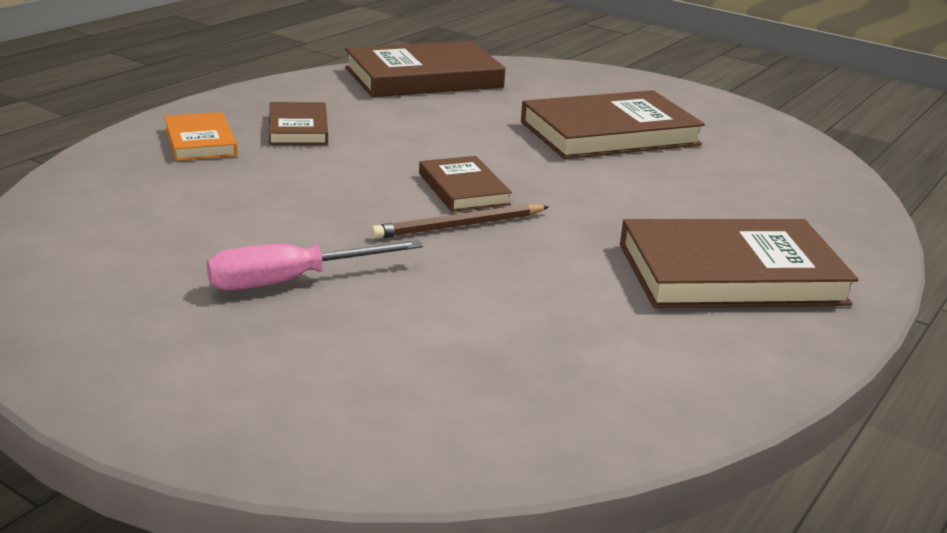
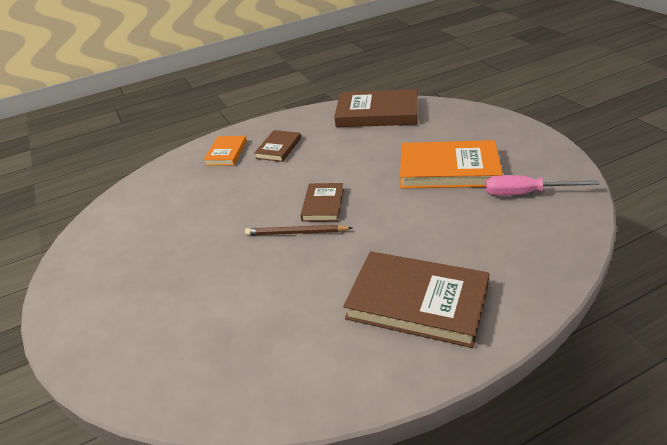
camera: 35 degrees right, 10 degrees up
(291, 281) = (185, 257): pink screwdriver -> pink screwdriver (525, 193)
(609, 133) = (448, 169): brown book -> orange book

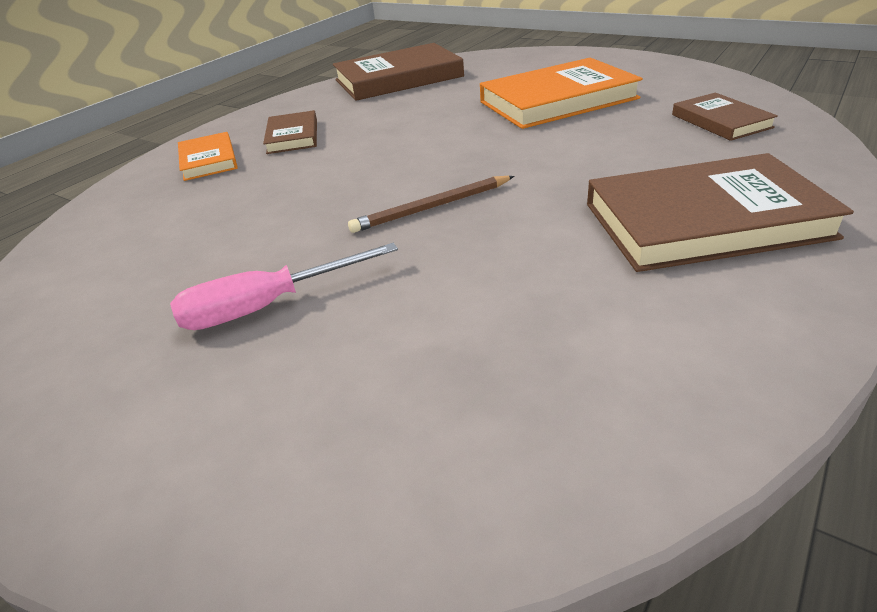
camera: 30 degrees left, 0 degrees up
(323, 204) = (435, 170): brown book -> brown book (721, 121)
(525, 193) = (674, 97): pink screwdriver -> pink screwdriver (268, 306)

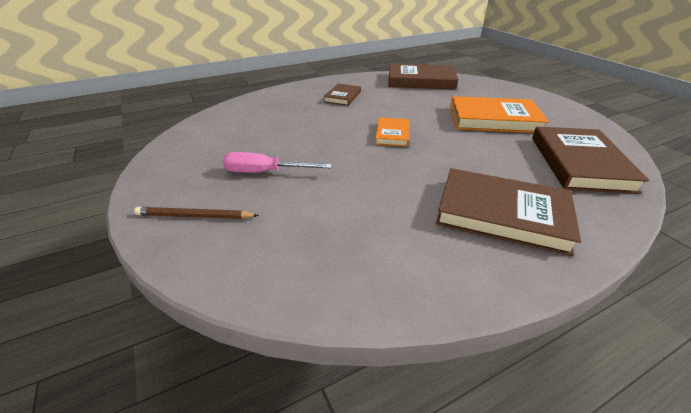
camera: 25 degrees right, 0 degrees up
(208, 160) = (298, 97): orange book -> orange book (392, 134)
(432, 207) = (371, 154): brown pencil -> brown pencil (194, 216)
(721, 121) = (580, 163): brown book -> brown book, size x1.86

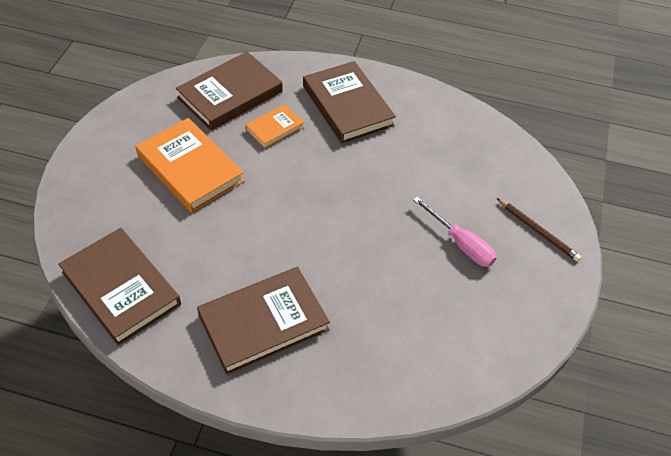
camera: 140 degrees left, 15 degrees up
(343, 97) = (263, 322): brown book -> brown book, size x1.86
(392, 134) = (307, 215): orange book -> orange book (274, 128)

